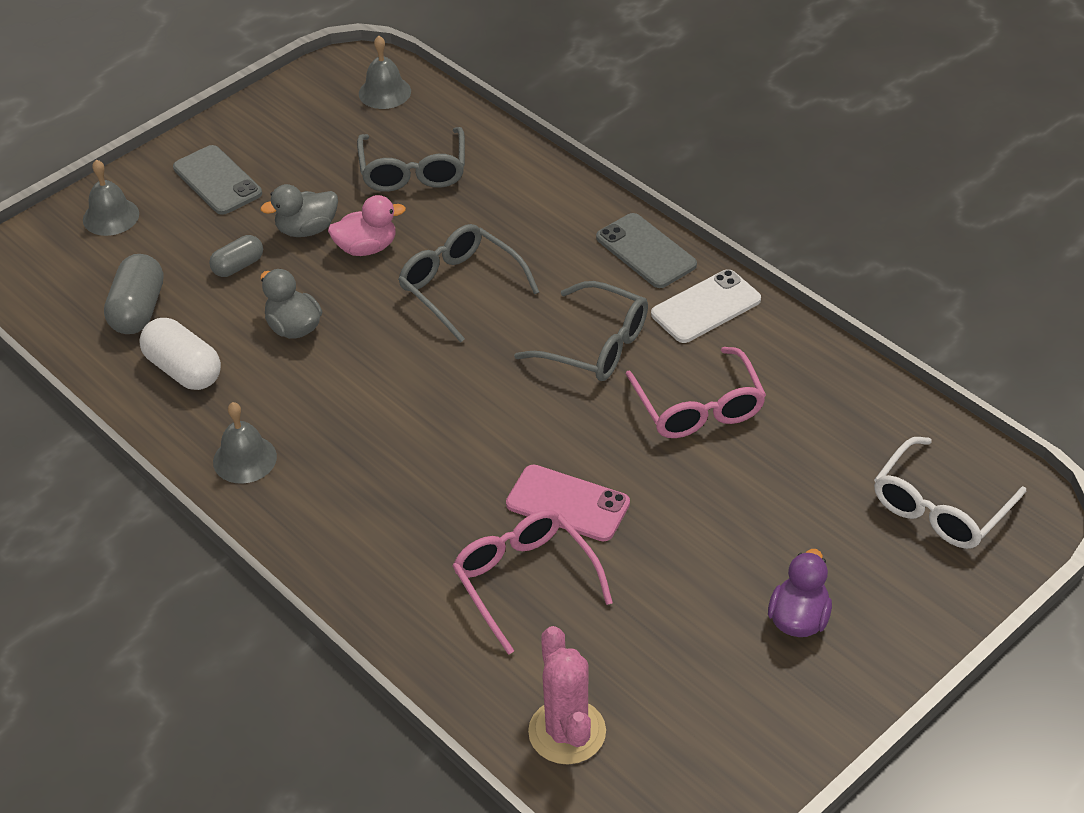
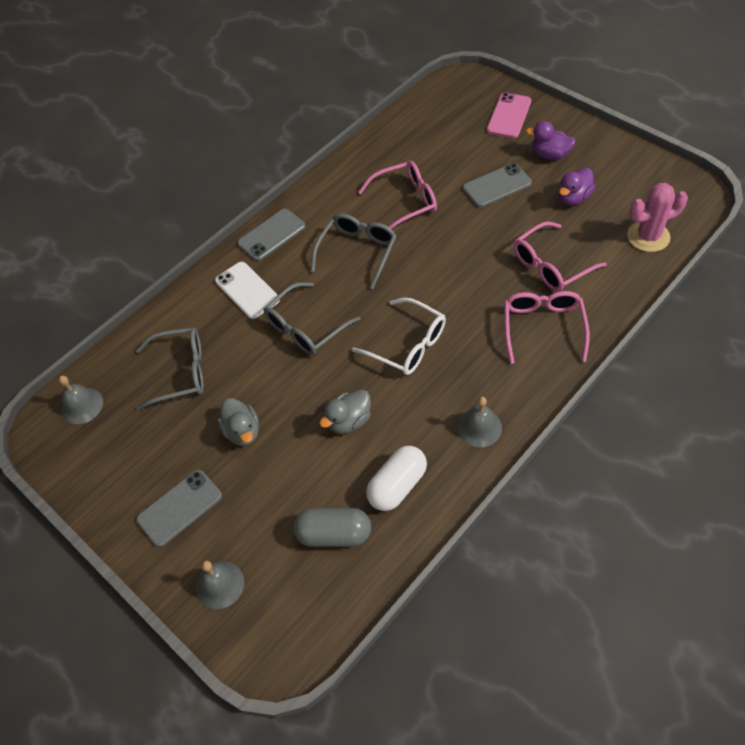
camera: 90 degrees left, 10 degrees up
(238, 266) = (283, 471): grey capsule -> none
(366, 248) = (264, 389): pink duck -> none
(397, 553) = (543, 328): none -> pink glasses
(567, 504) = (489, 252): pink phone -> pink phone (509, 116)
(679, 636) = (573, 198): none -> purple duck
(706, 307) = (322, 204): white phone -> white phone (247, 290)
(722, 531) = (497, 186): none -> grey phone
(941, 507) = (465, 107): white glasses -> white glasses (407, 344)

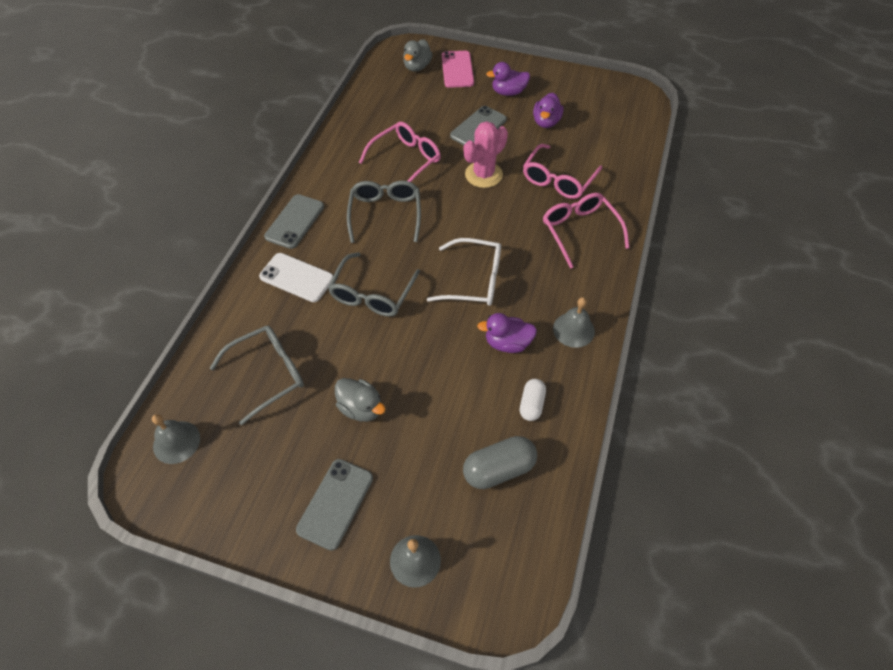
camera: 30 degrees left, 0 degrees up
(349, 421) = (457, 363): grey duck -> grey duck (417, 67)
(397, 485) = (531, 404): white capsule -> white capsule, size x0.63
(406, 418) = (507, 343): none -> purple duck
(648, 236) = (621, 137): pink cactus -> pink cactus (483, 175)

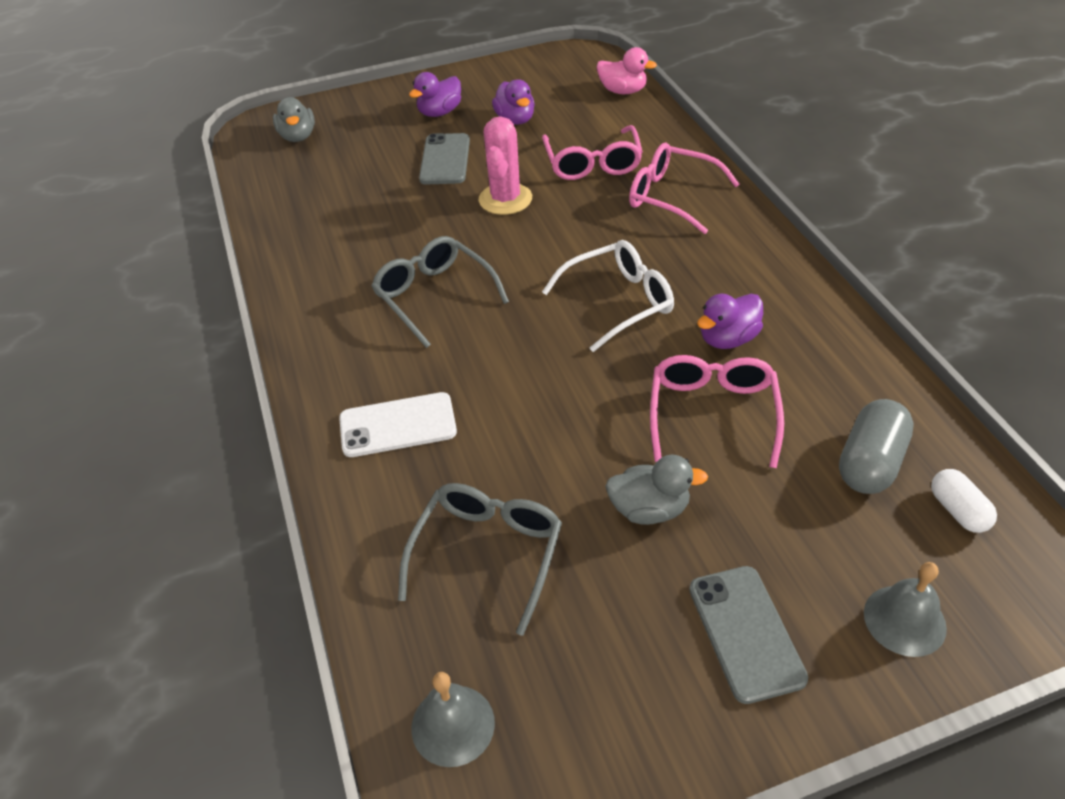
camera: 35 degrees left, 10 degrees down
(295, 221) = (322, 368): grey phone -> none
(373, 293) = (517, 383): grey glasses -> none
(405, 160) = (394, 232): pink glasses -> pink glasses (713, 415)
(457, 69) = (352, 118): pink phone -> none
(531, 404) = (823, 379): white capsule -> white capsule (958, 511)
(573, 329) = (777, 286): grey bell -> none
(634, 137) = (623, 91): none -> pink duck

